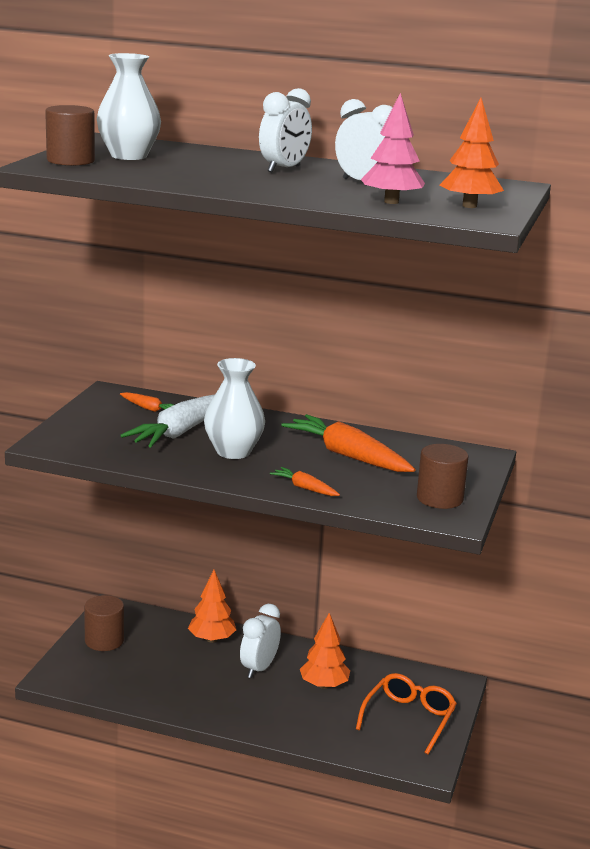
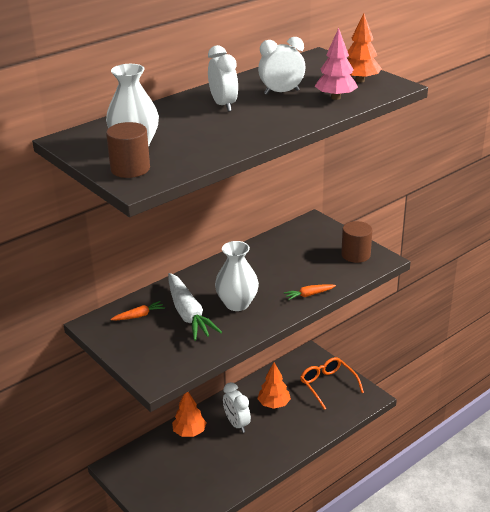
camera: 55 degrees left, 10 degrees up
(104, 641) = (148, 484): brown cylinder -> none
(348, 456) = (278, 264): orange carrot -> none

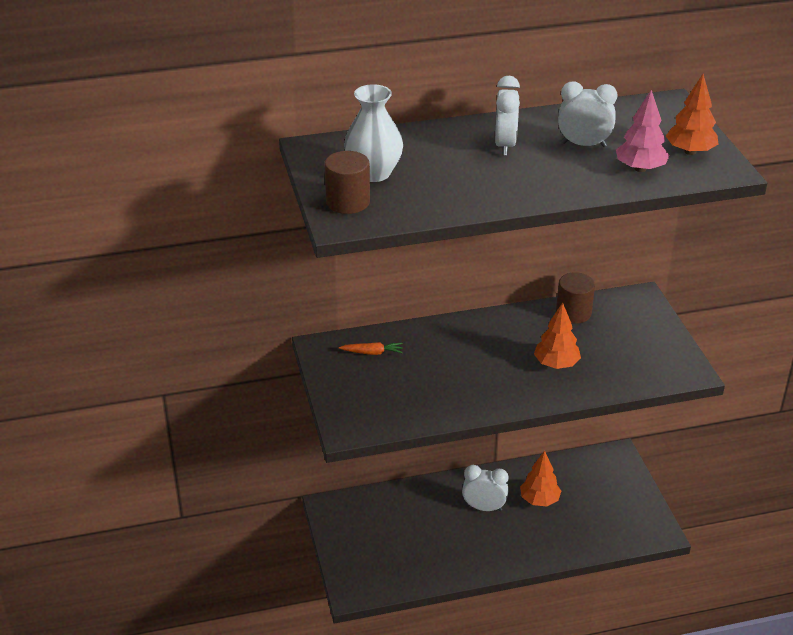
camera: 25 degrees right, 5 degrees up
(188, 314) = (425, 368): white carrot -> none
(189, 432) = (427, 498): orange tree -> orange tree (556, 364)
(237, 304) = (484, 373): white vase -> none
(237, 424) = (484, 507): white clock -> white clock turned 105 degrees clockwise
(309, 295) = (572, 388): orange carrot -> none
(328, 385) = (616, 500): orange glasses -> none
(355, 255) = (662, 356): brown cylinder -> brown cylinder (573, 313)

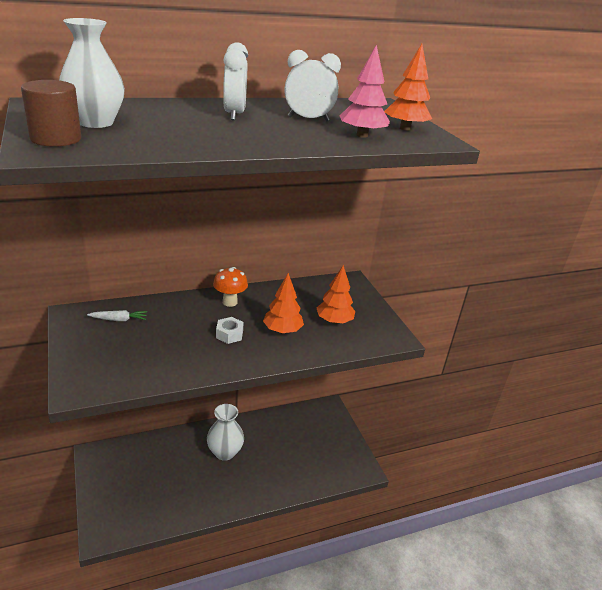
camera: 10 degrees left, 5 degrees down
(372, 352) = (119, 319): orange carrot -> white carrot
(484, 507) = (225, 452): white clock -> white vase
(493, 329) = (230, 302): none -> orange mushroom
(496, 369) = (229, 334): none -> white nut
(539, 500) = (269, 444): orange tree -> orange tree (334, 321)
(573, 313) = (297, 291): brown cylinder -> none

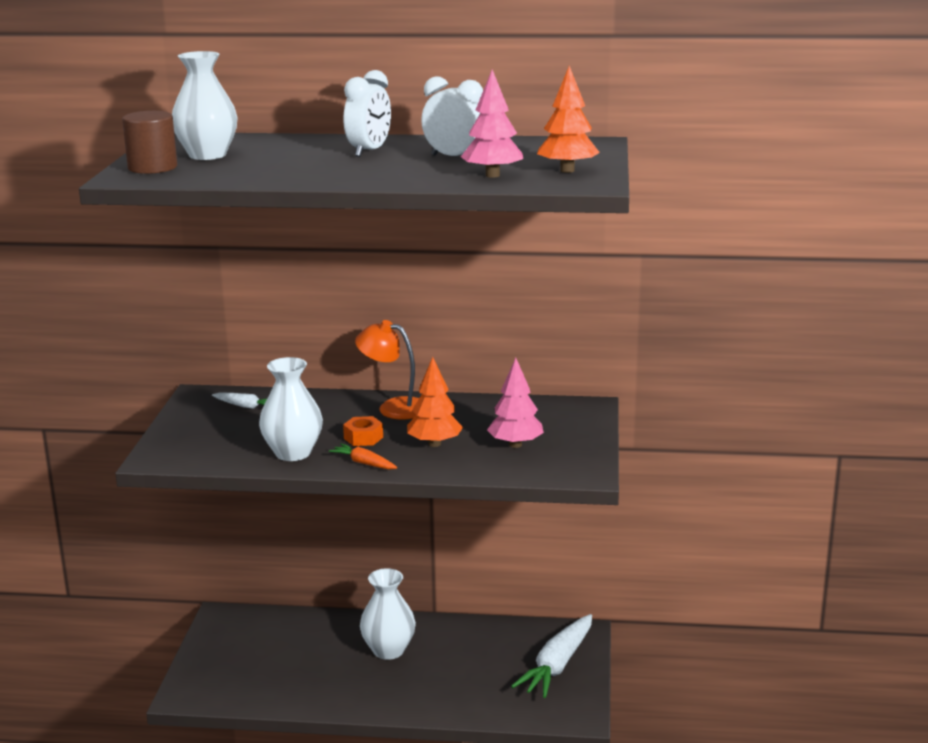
camera: 30 degrees right, 10 degrees down
(188, 360) = (293, 453): none -> white vase
(229, 334) = (363, 438): white nut -> orange nut
(230, 302) = (393, 407): orange mushroom -> orange lamp
(248, 359) = (364, 463): none -> orange carrot
(330, 435) = (557, 665): none -> white carrot
(334, 321) = (515, 444): orange tree -> pink tree

